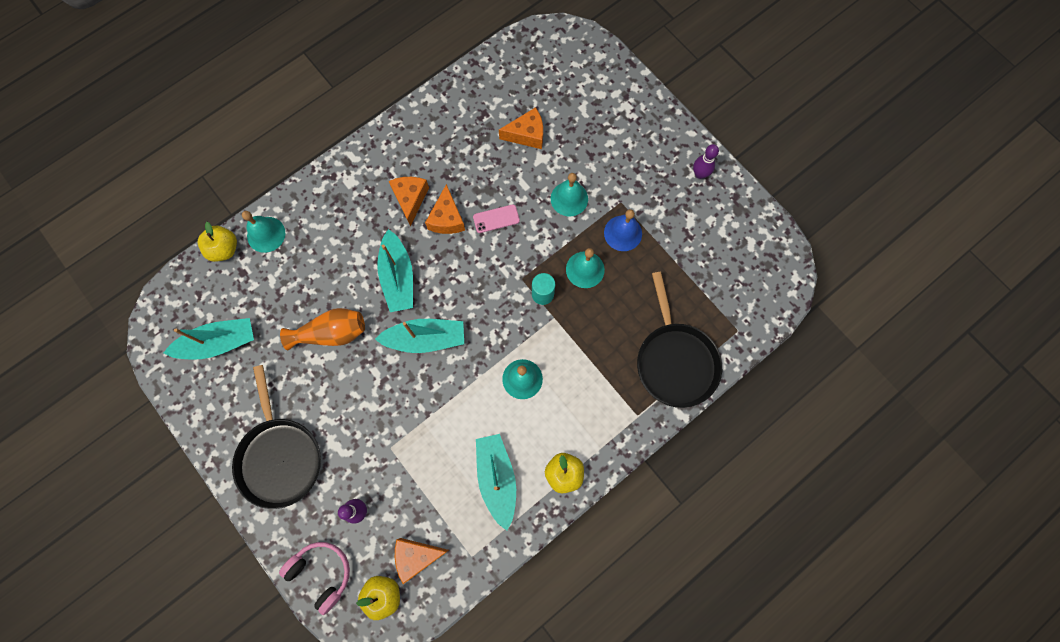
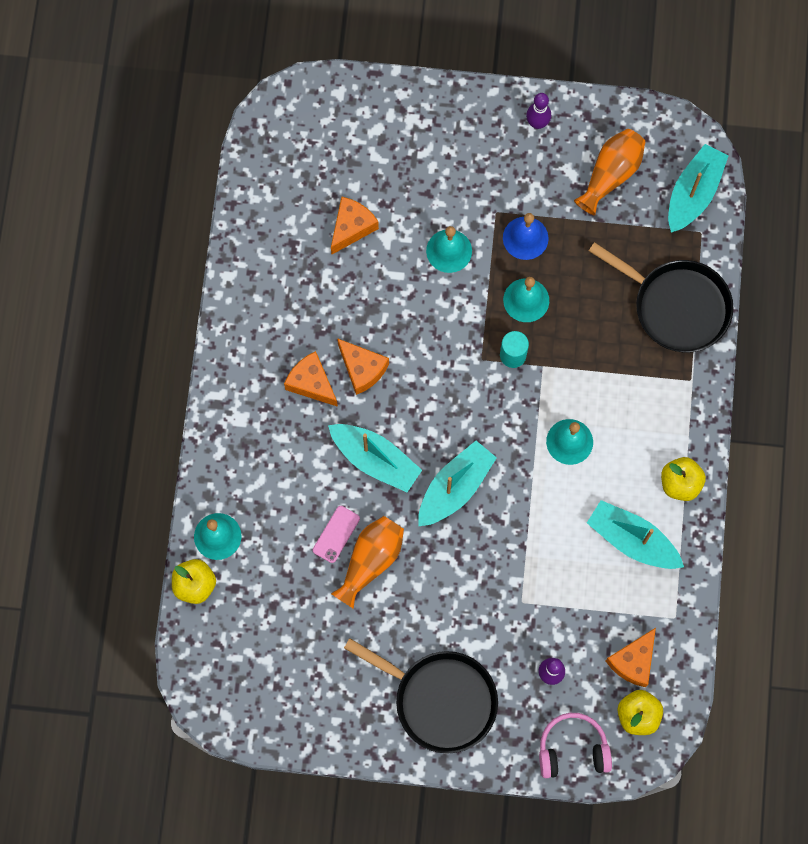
camera: 45 degrees left, 0 degrees up
(218, 343) = (282, 664): turquoise boat -> turquoise boat (693, 193)
(496, 219) = (405, 328): pink phone -> pink phone (336, 534)
(714, 244) = (610, 174): none -> orange vase

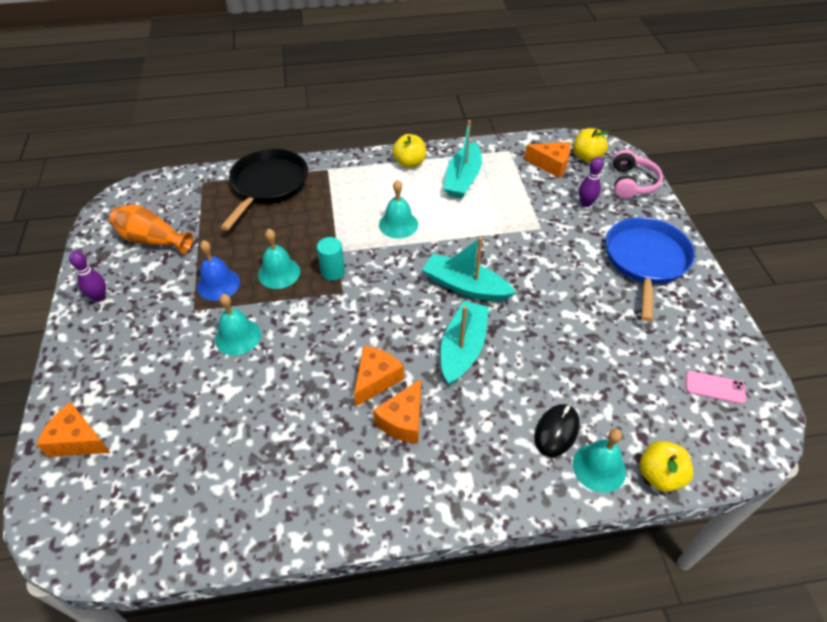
camera: 105 degrees left, 25 degrees down
(261, 514) = (556, 431): none -> black mouse
(336, 534) = (546, 363): pink phone -> pink phone (714, 387)
(352, 227) = (221, 425): orange cheese -> orange cheese (78, 440)
(370, 561) = (558, 331): orange vase -> none
(440, 700) = (645, 260): black pan -> blue pan
(572, 749) = (632, 183): pink headphones -> pink headphones turned 150 degrees counterclockwise
(693, 193) = (168, 191): turquoise boat -> none

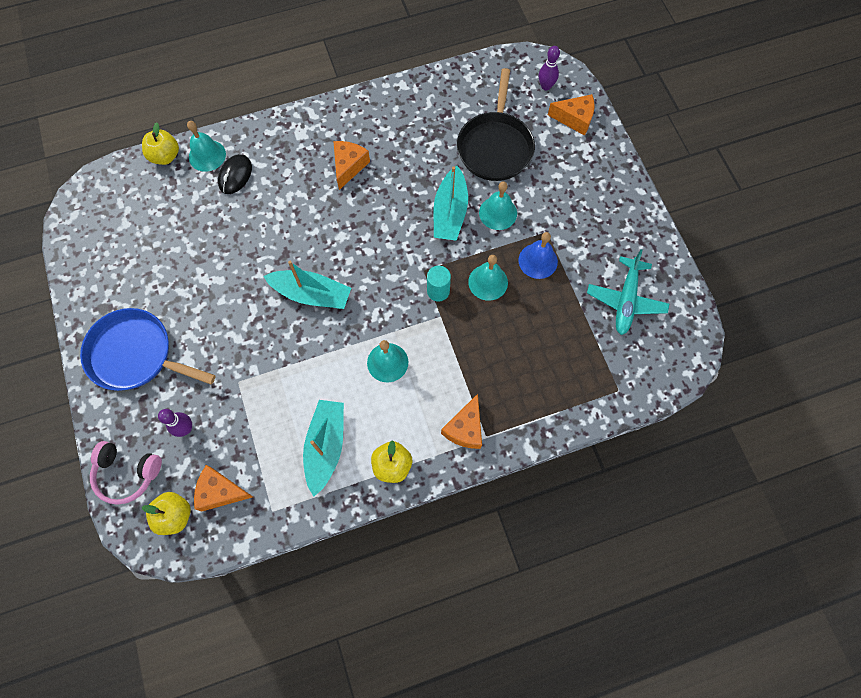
camera: 170 degrees right, 20 degrees up
(99, 297) = (635, 231): purple bowling pin -> purple bowling pin (545, 86)
(152, 240) = (625, 300): orange vase -> turquoise plane
(268, 185) = (544, 398): black pan -> black pan (495, 147)
(376, 379) = (375, 194): orange cheese -> orange cheese (465, 428)
(463, 348) = (309, 231): turquoise boat -> turquoise boat (450, 212)
(632, 183) = (127, 473): pink headphones -> pink headphones turned 75 degrees counterclockwise
(645, 260) = (135, 354): blue pan -> blue pan turned 105 degrees clockwise
(714, 387) = (106, 228): pink phone -> none

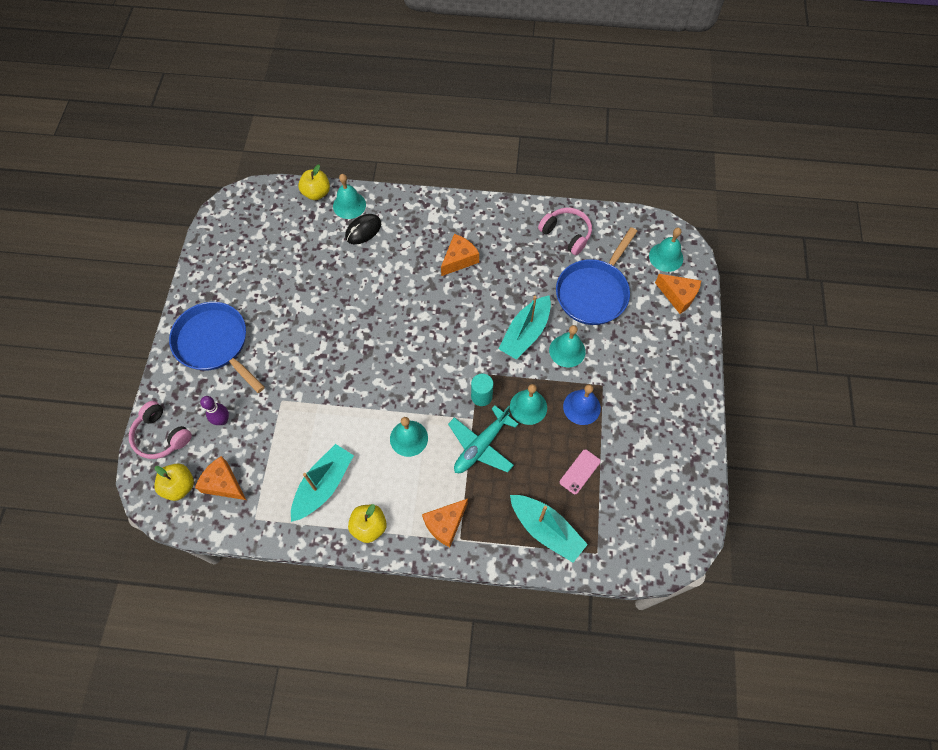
camera: 25 degrees right, 5 degrees down
(311, 294) = (375, 354): turquoise boat -> turquoise boat (546, 530)
(441, 101) = (566, 234): none -> pink headphones
(495, 147) = (593, 292): black pan -> blue pan
(545, 86) = (666, 257): purple bowling pin -> turquoise bell
(566, 322) = (580, 471): none -> pink phone
(625, 300) = (644, 476): turquoise plane -> turquoise plane (481, 446)

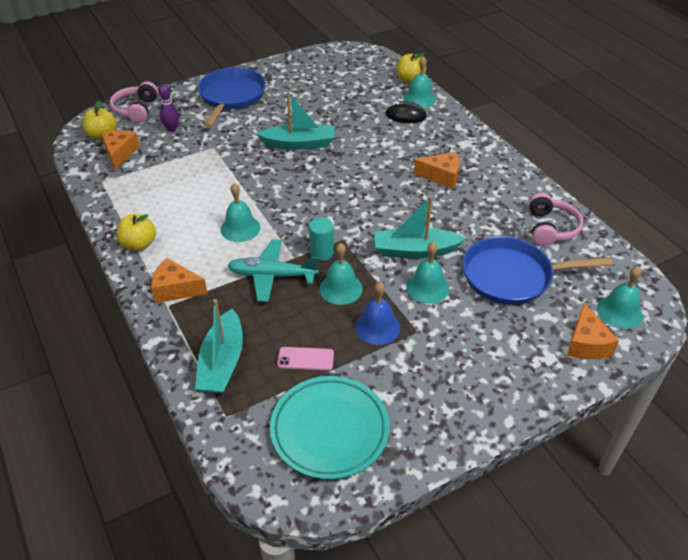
camera: 55 degrees right, 20 degrees down
(323, 485) = (157, 202): turquoise boat -> turquoise boat (299, 144)
(650, 493) = (329, 430): none -> turquoise plate

